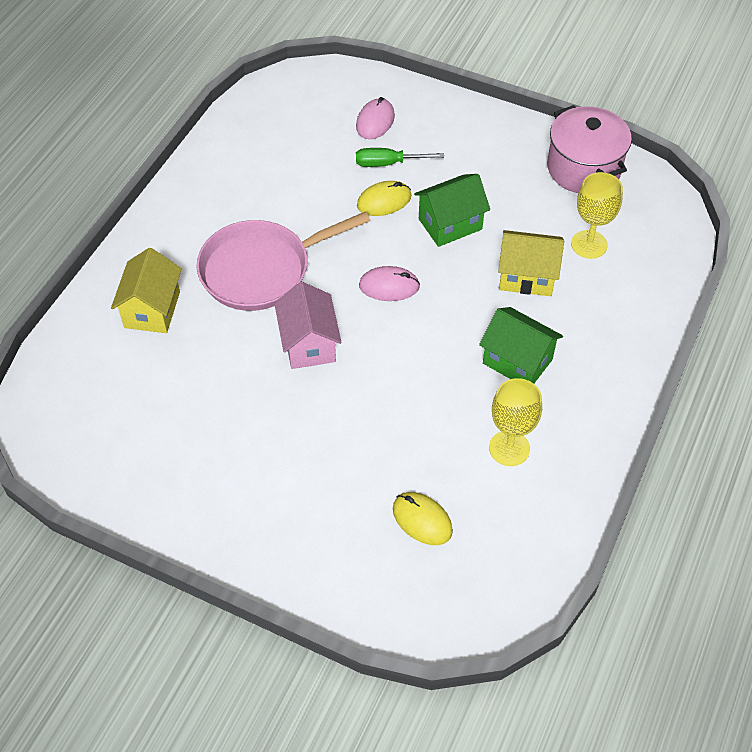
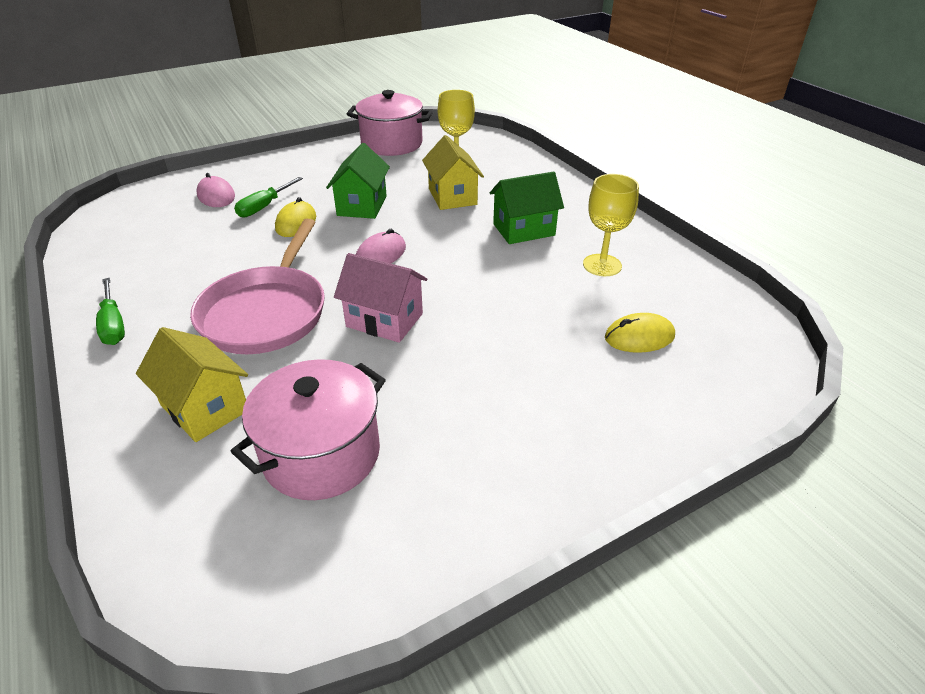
camera: 55 degrees left, 15 degrees down
(159, 396) = (321, 454): none -> pink pot
(184, 200) = (113, 324): none -> green screwdriver
(527, 276) = (452, 196): yellow house -> yellow house turned 60 degrees counterclockwise

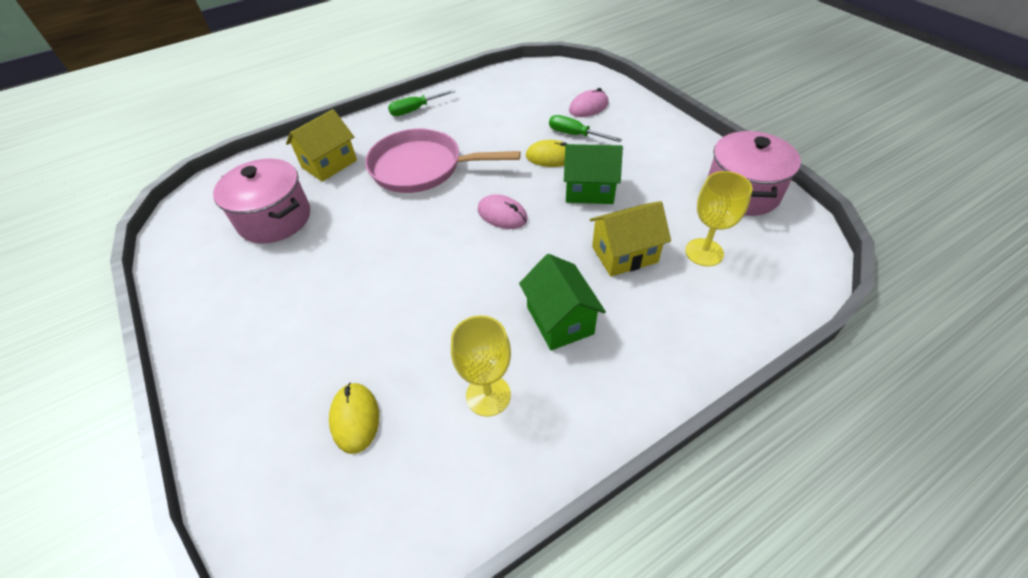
camera: 90 degrees right, 10 degrees up
(384, 320) = (405, 229): pink house -> none

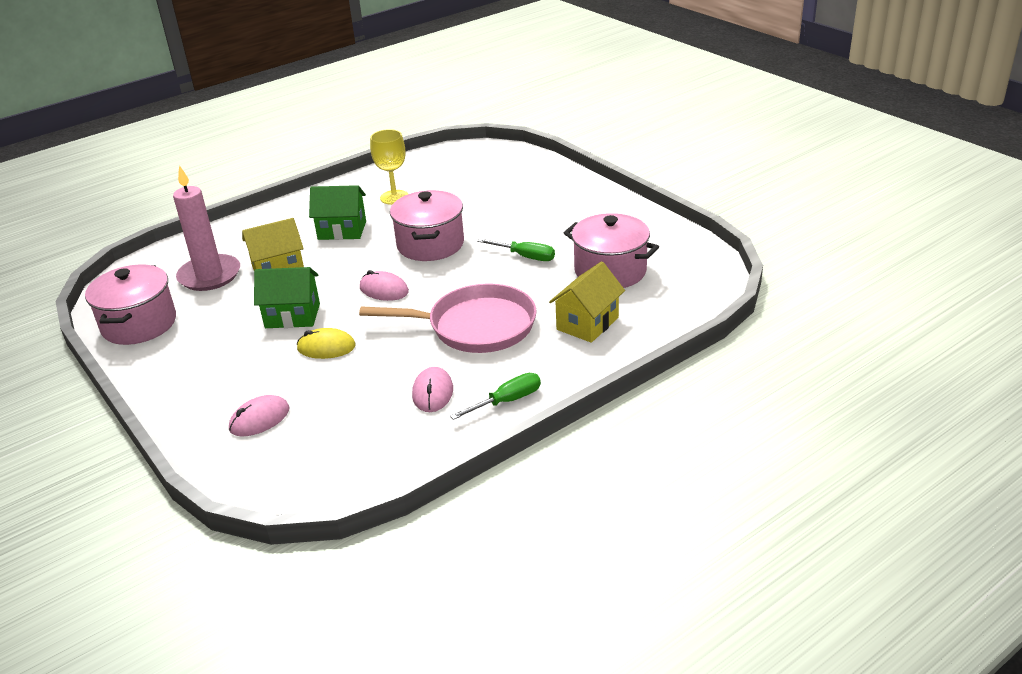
camera: 175 degrees right, 15 degrees down
(355, 418) = (476, 183): yellow mouse -> none
(447, 278) = (430, 244): none -> pink pot
(466, 118) = (432, 392): none -> pink mouse
(560, 320) = (342, 230): green house -> green house turned 60 degrees counterclockwise
(575, 135) = (290, 376): green screwdriver -> green screwdriver (525, 256)
(704, 252) = (209, 276): yellow goblet -> pink candle

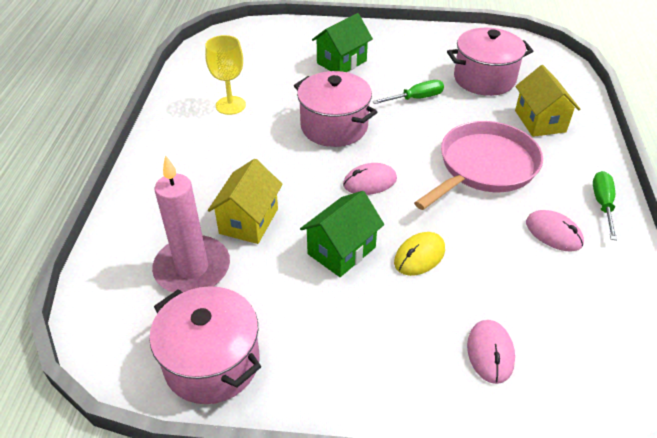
camera: 50 degrees left, 10 degrees up
(342, 230) = (239, 155): green house -> green house (341, 62)

